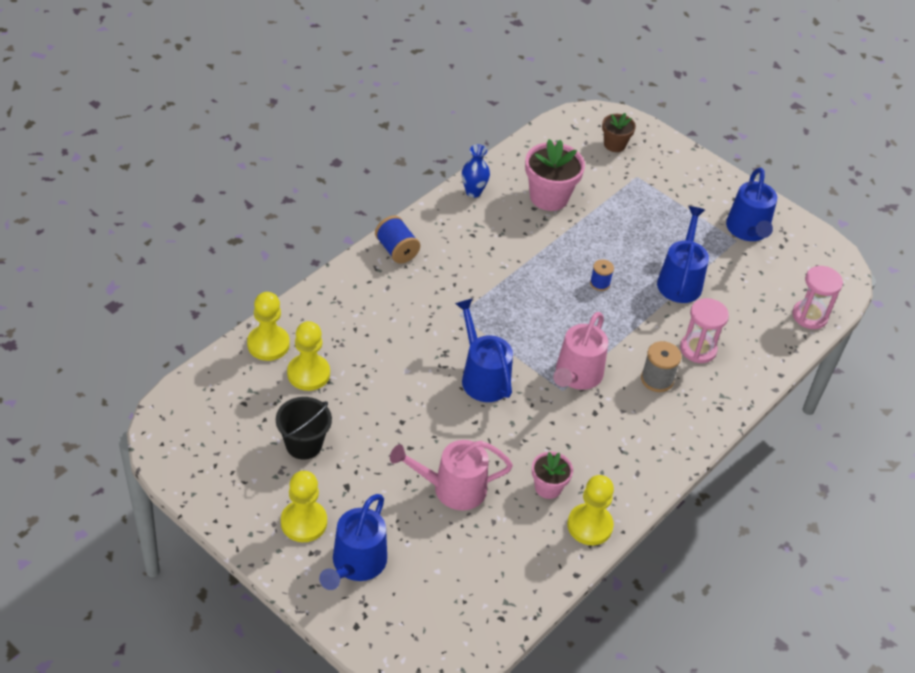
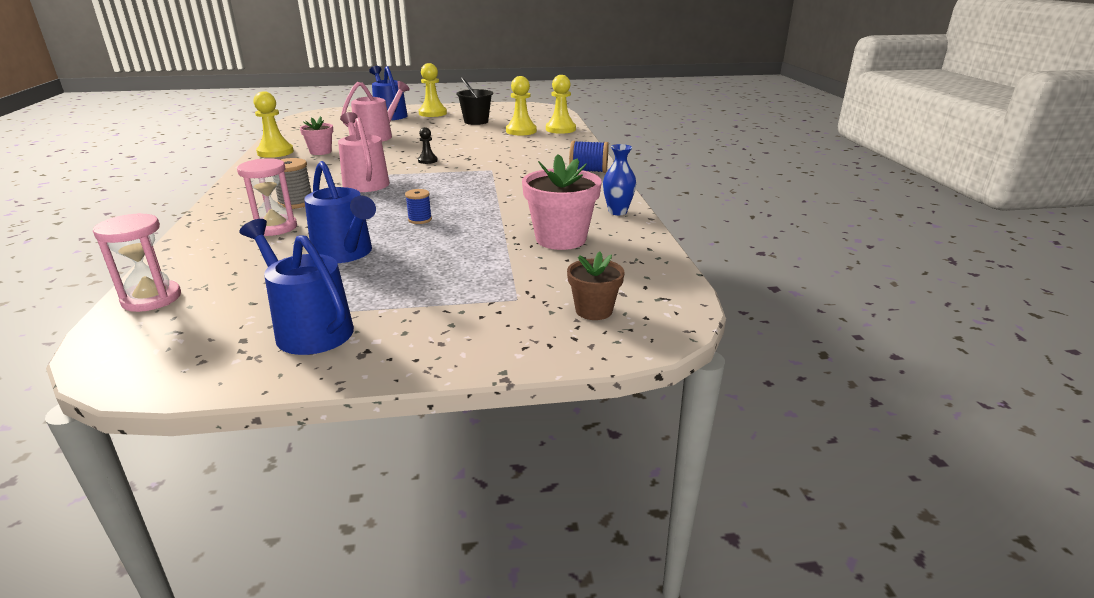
camera: 135 degrees right, 20 degrees down
(482, 377) = (427, 161): blue watering can -> black pawn

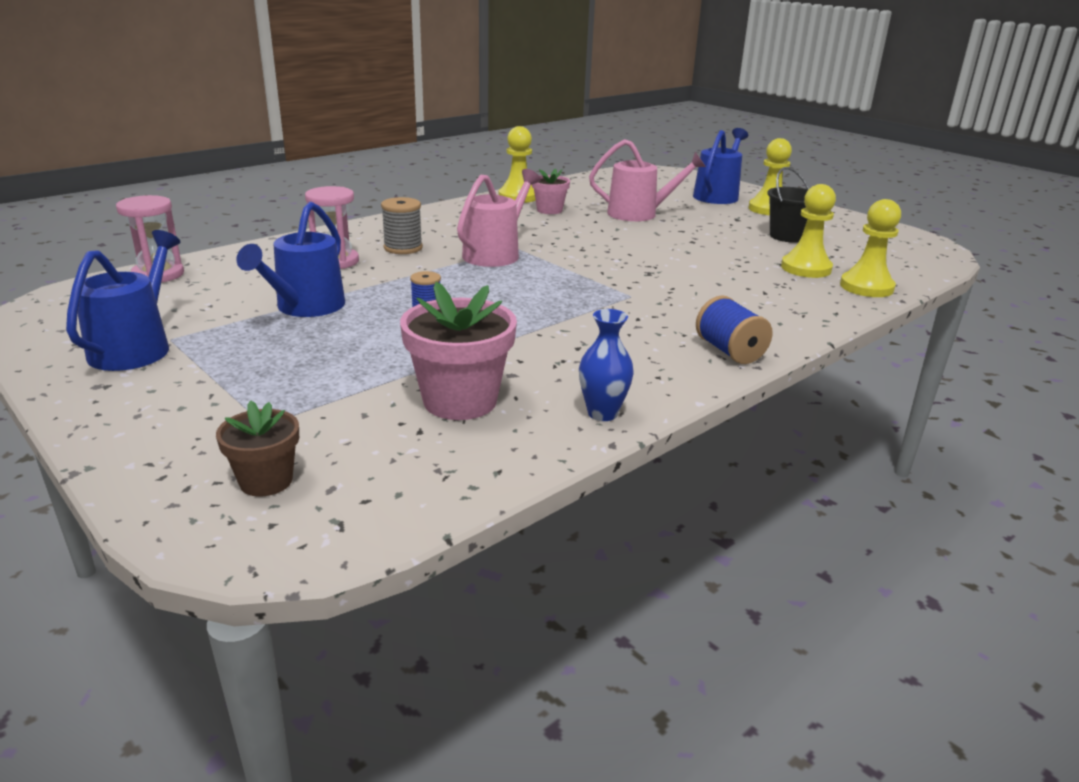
camera: 55 degrees right, 0 degrees up
(427, 161) = (604, 258): black pawn -> none

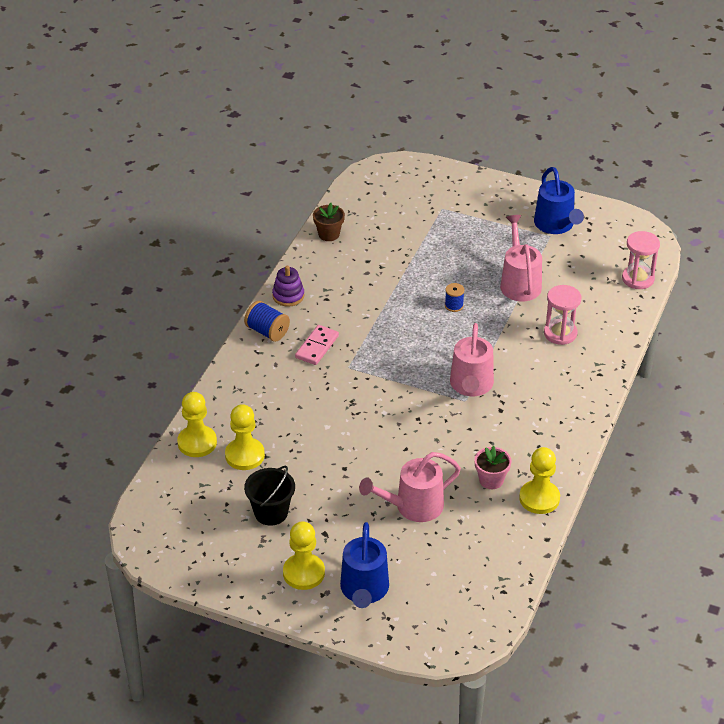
camera: 155 degrees right, 15 degrees up
(266, 481) = (410, 187): brown flower pot -> brown flower pot (329, 234)
(305, 307) = (519, 283): blue watering can -> pink watering can
(403, 248) = (538, 367): grey spool -> none
(460, 401) = (376, 248): pink flower pot -> none
(602, 413) = (309, 263): blue vase -> none
(661, 320) = (317, 347): none -> pink domino
(670, 381) = (288, 296): none -> purple stacking toy

